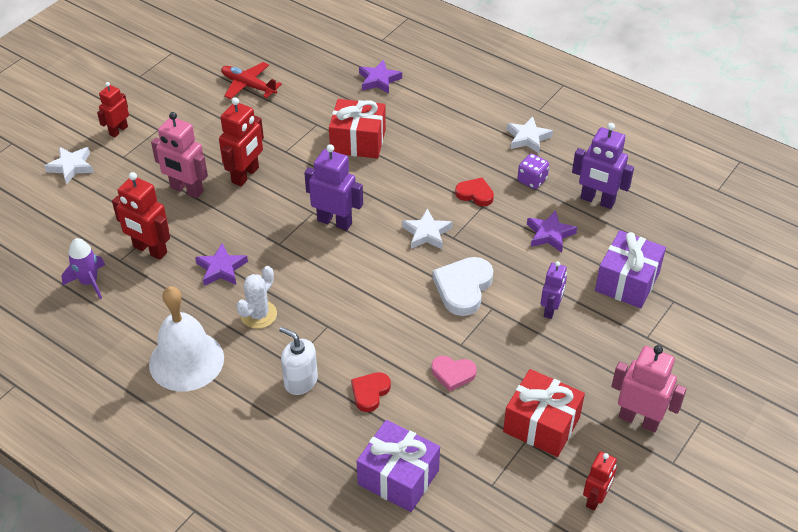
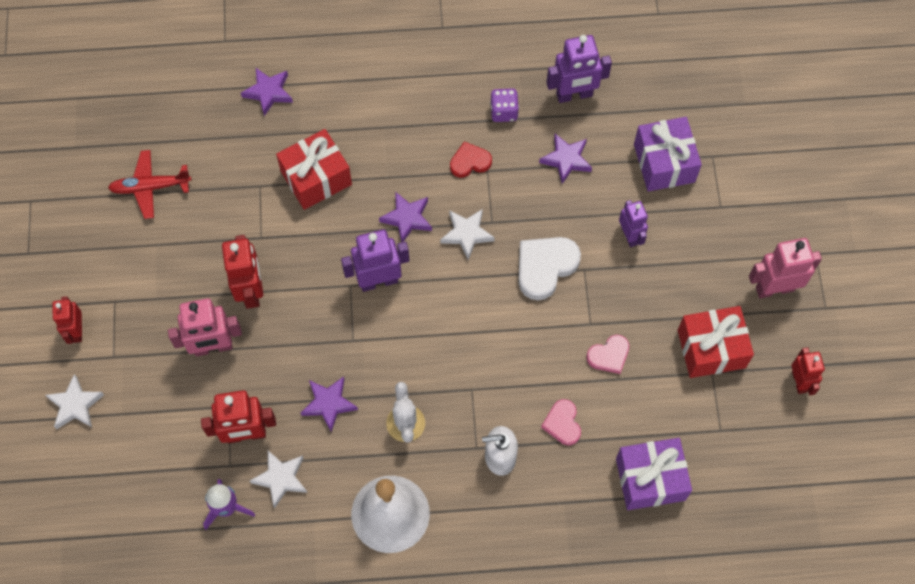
camera: 40 degrees left, 20 degrees up
(370, 392) = (562, 423): red heart -> pink heart
(394, 199) = (407, 218): none -> purple star
(463, 288) = (545, 267): white heart -> white heart turned 60 degrees clockwise
(528, 138) = (460, 66): white star -> white star (280, 478)

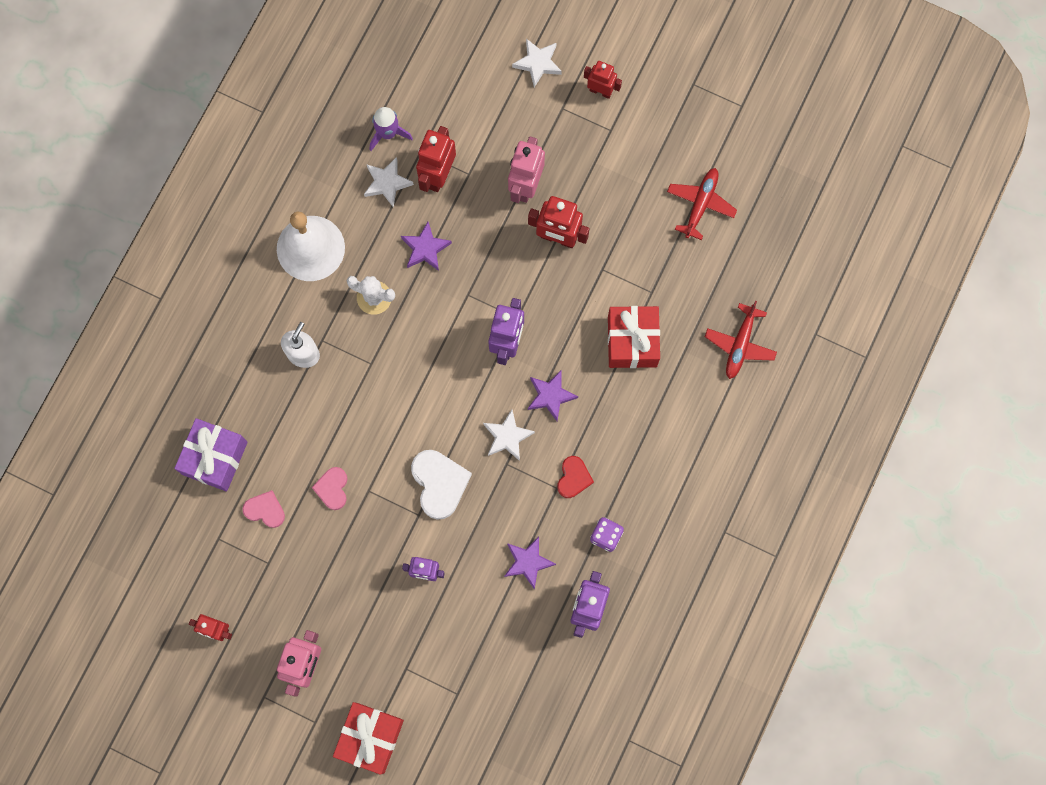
camera: 120 degrees right, 10 degrees up
(268, 92) = (740, 345): purple star -> red plane
(562, 423) = (300, 417): pink heart -> pink heart (265, 510)
(664, 163) = (475, 646): purple gift -> none
(711, 349) = (287, 576): red gift -> red gift (370, 738)

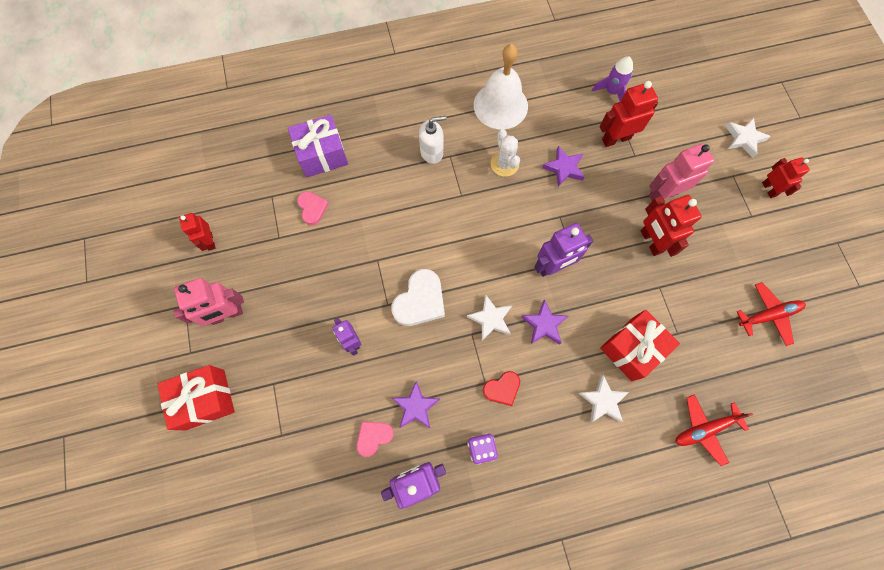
camera: 50 degrees right, 5 degrees down
(332, 488) = (360, 237): pink heart -> pink heart (374, 437)
(387, 183) = (582, 115): white star -> white star (603, 401)

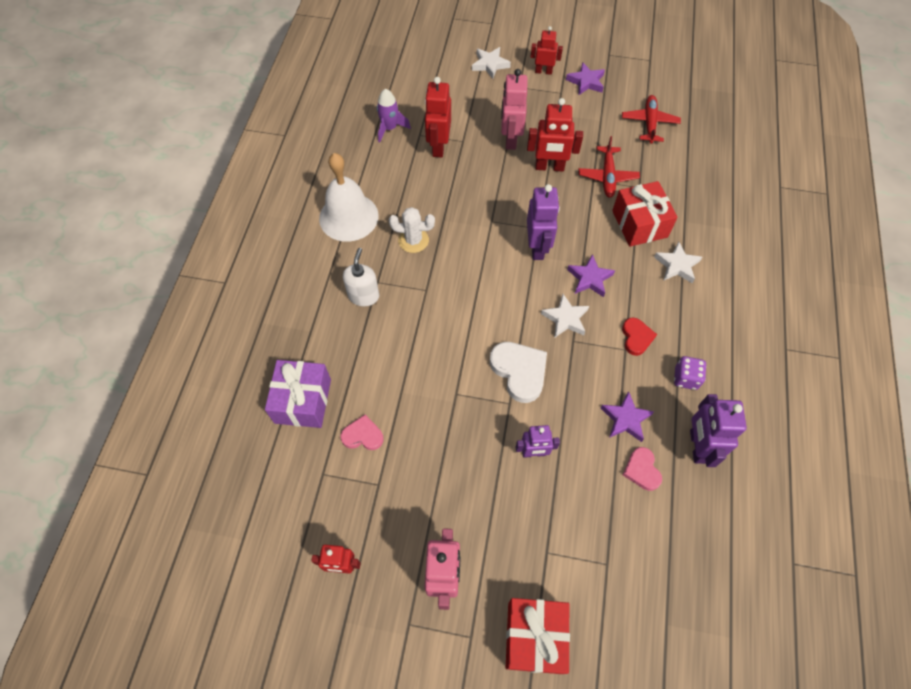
camera: 65 degrees left, 10 degrees down
(564, 168) = (445, 197): purple star -> purple star (586, 82)
(704, 429) = (726, 207): red plane -> red plane (607, 176)

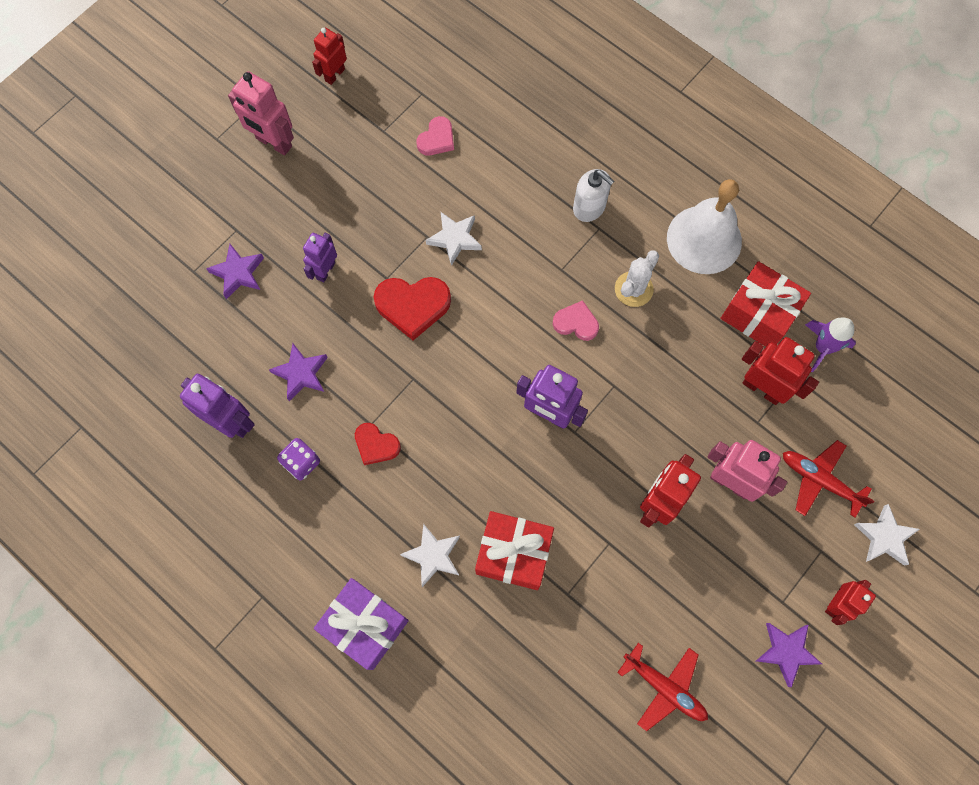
camera: 120 degrees right, 10 degrees up
(303, 401) = (503, 106): purple gift -> purple gift (365, 625)
(519, 371) = (413, 306): white heart -> red heart
(534, 637) = (182, 183): red gift -> red gift (759, 314)
(565, 318) = (443, 387): white star -> white star (455, 239)
(589, 278) = (475, 445): purple star -> purple star (238, 273)
(607, 176) = (605, 565): red plane -> red plane (819, 480)
(642, 470) = (246, 354): pink heart -> pink heart (576, 323)

